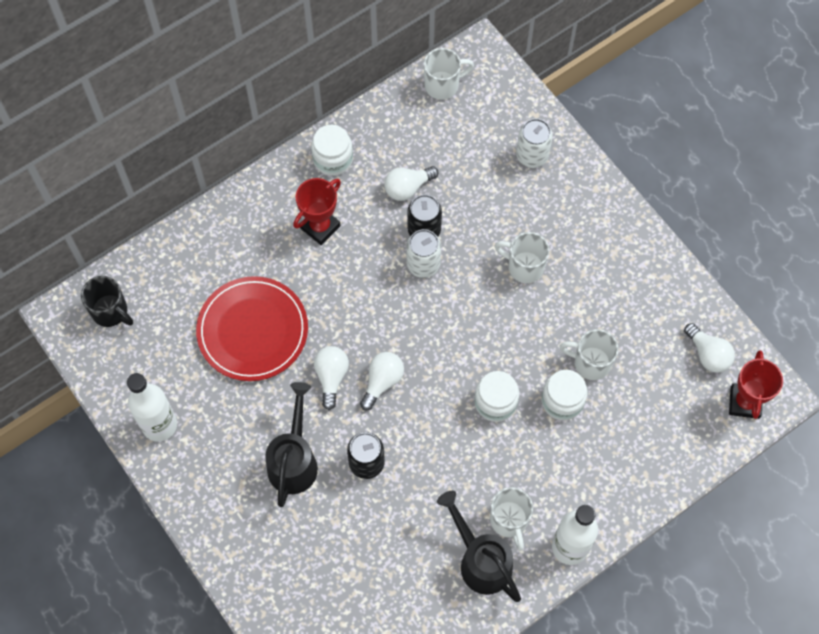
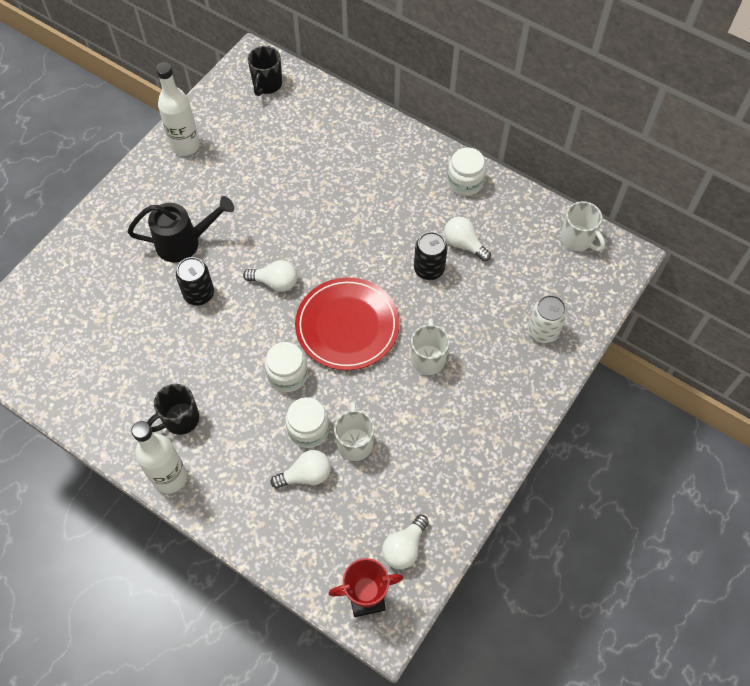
camera: 70 degrees right, 5 degrees down
(252, 330) = (286, 178): red plate -> red plate (347, 326)
(320, 227) = (398, 193): red trophy -> none
(331, 377) = (266, 245): white light bulb -> white light bulb (306, 475)
(423, 264) = (396, 278): white can -> none
(481, 561) = (137, 408): black watering can -> none
(509, 521) = (180, 419): white mug -> black mug

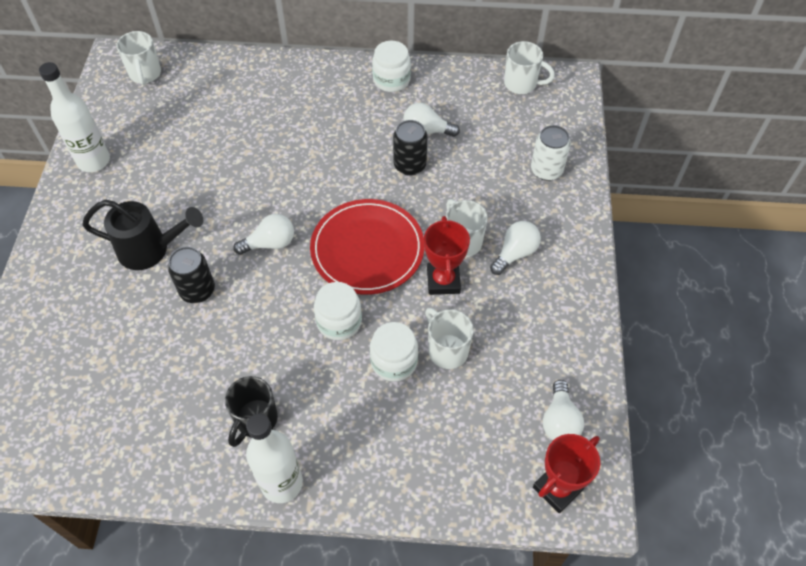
camera: 30 degrees left, 5 degrees down
(184, 242) = (150, 250): black watering can -> black watering can turned 45 degrees clockwise
(267, 85) = (145, 74): black mug -> white mug
(306, 475) = (420, 405): white light bulb -> white light bulb (515, 253)
(390, 384) = (443, 281): none -> red trophy

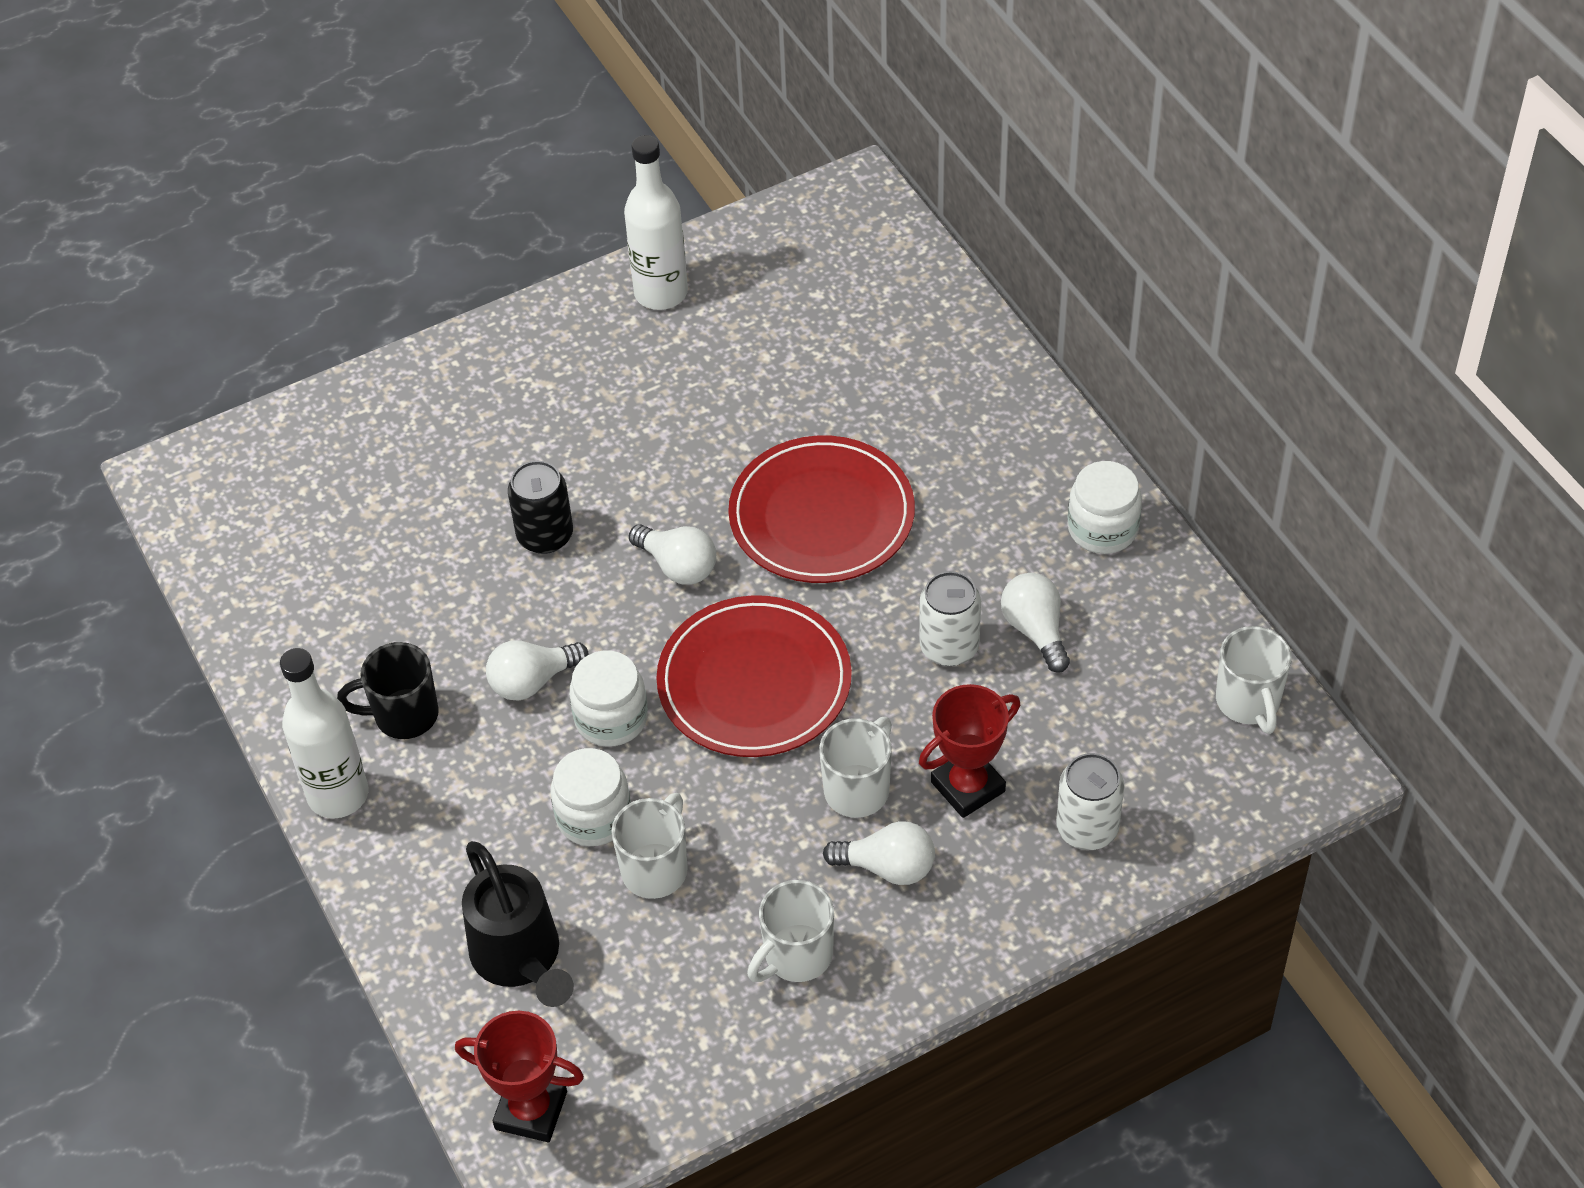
camera: 60 degrees right, 5 degrees down
(145, 74) = (855, 242): white mug -> white mug (796, 956)
(150, 250) = (569, 446): black watering can -> black watering can (520, 959)
(293, 171) = (821, 515): none -> red plate
(410, 165) = (949, 647): black can -> white can
(443, 281) = (769, 802): red trophy -> red trophy (968, 787)
(559, 421) = (637, 1064): white light bulb -> white light bulb (532, 681)

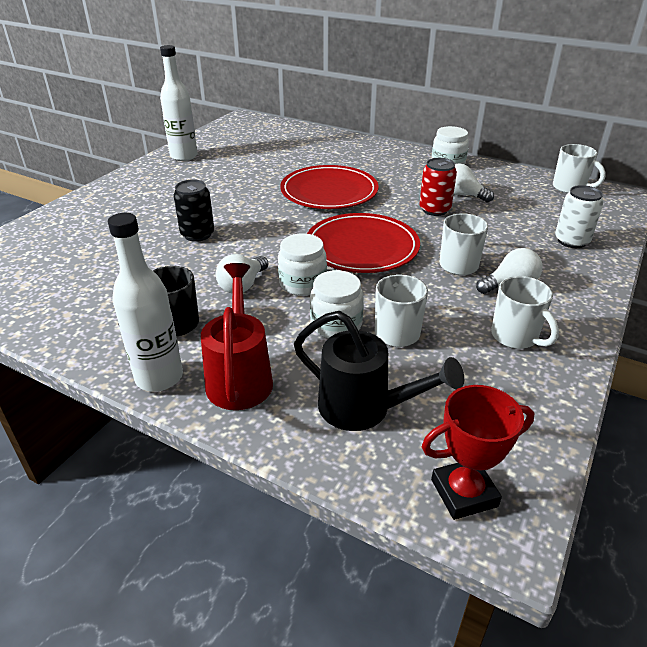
camera: 35 degrees left, 15 degrees down
(423, 840) = (240, 377): none -> red watering can
(678, 566) = (279, 224): white light bulb -> none
(796, 956) = (515, 337): white mug -> white mug turned 45 degrees counterclockwise
(949, 647) = (434, 210): white can -> red can
(968, 787) = (504, 246): red trophy -> none

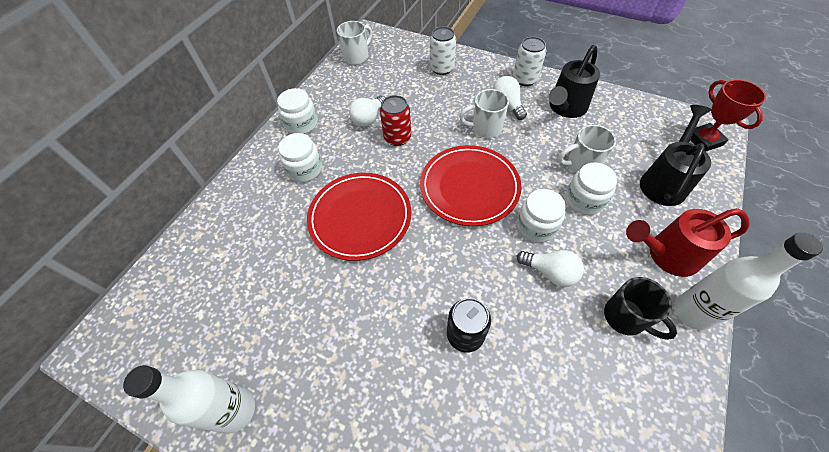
camera: 90 degrees left, 20 degrees up
(388, 168) = (305, 169): none -> white jar
(515, 337) = (565, 108): white mug -> black watering can
(574, 307) = (525, 79): none -> white can

